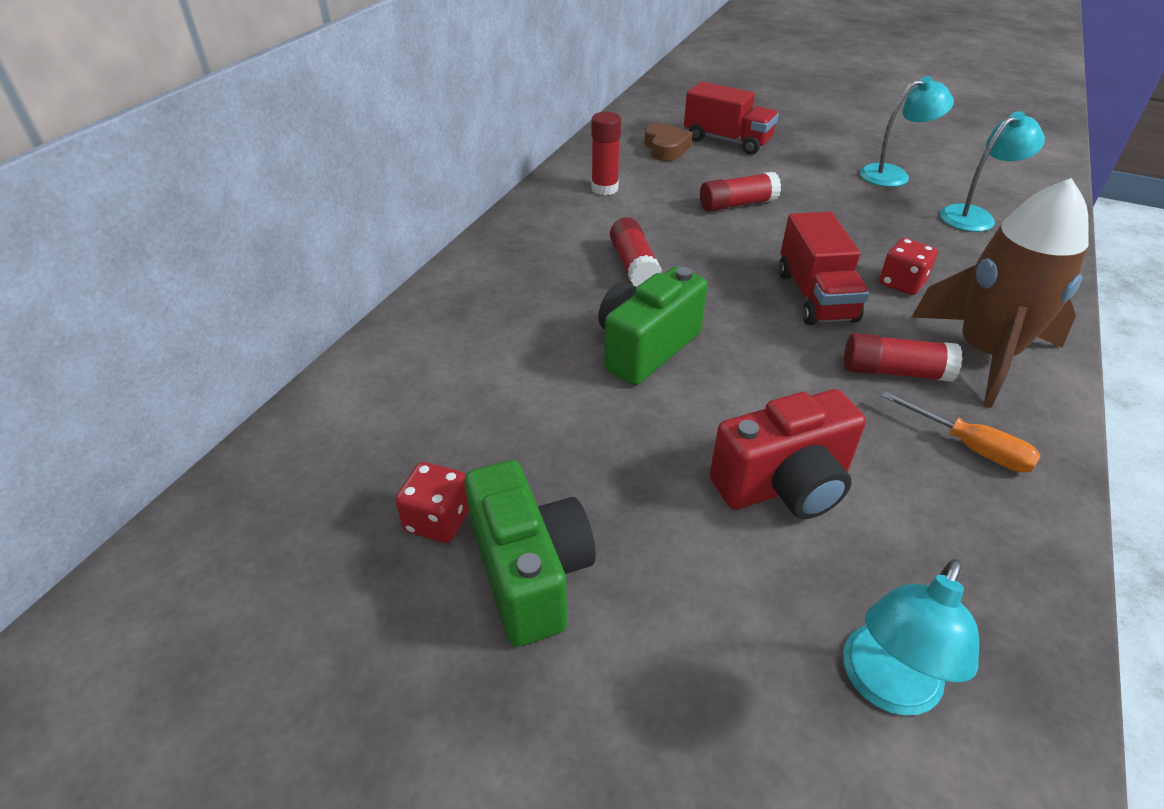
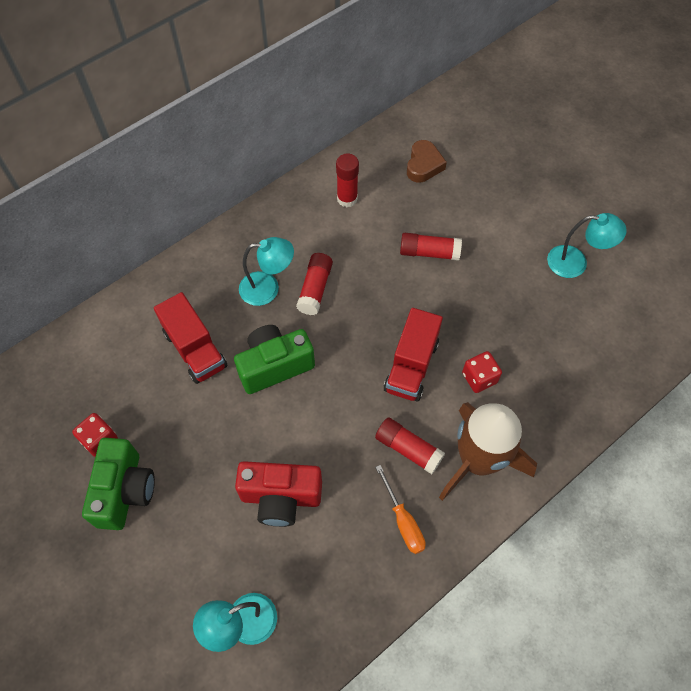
camera: 25 degrees right, 20 degrees up
(727, 141) = (477, 173): red truck -> red truck (195, 349)
(974, 216) = (596, 333): turquoise lamp -> turquoise lamp (268, 288)

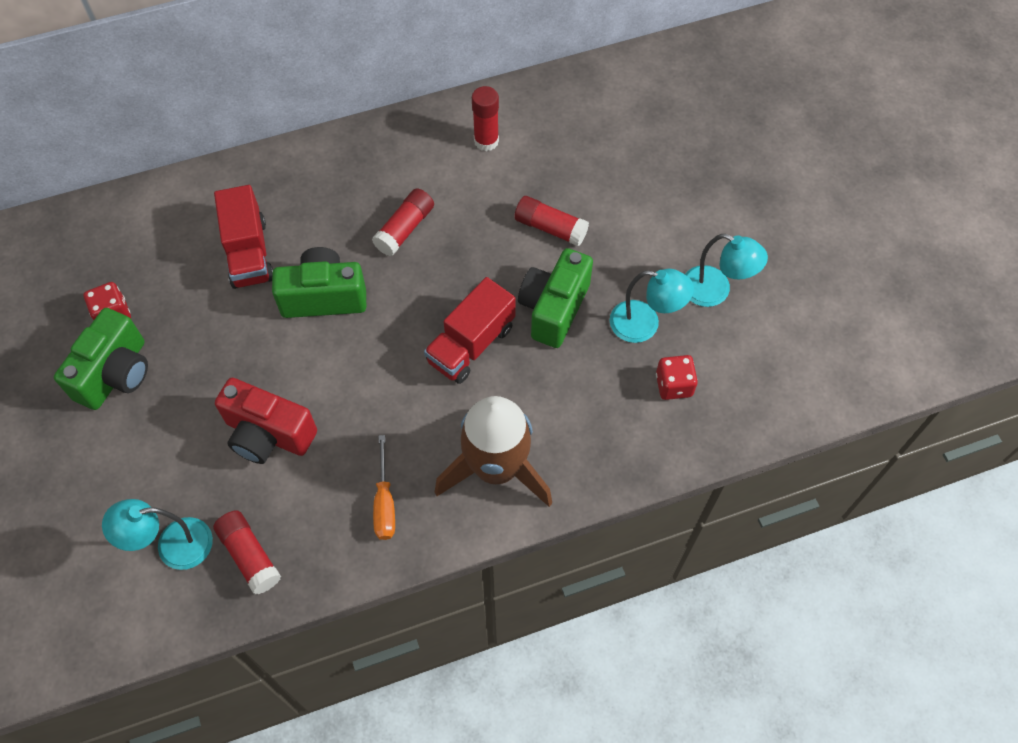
camera: 20 degrees right, 0 degrees up
(268, 288) = (354, 212): turquoise lamp -> turquoise lamp (645, 324)
(408, 449) = (425, 430): red glue stick -> red glue stick (249, 555)
(423, 165) = (591, 128): brown heart -> none
(462, 316) = (553, 308): none -> green camera
(479, 378) = (540, 382): red dice -> red dice (673, 385)

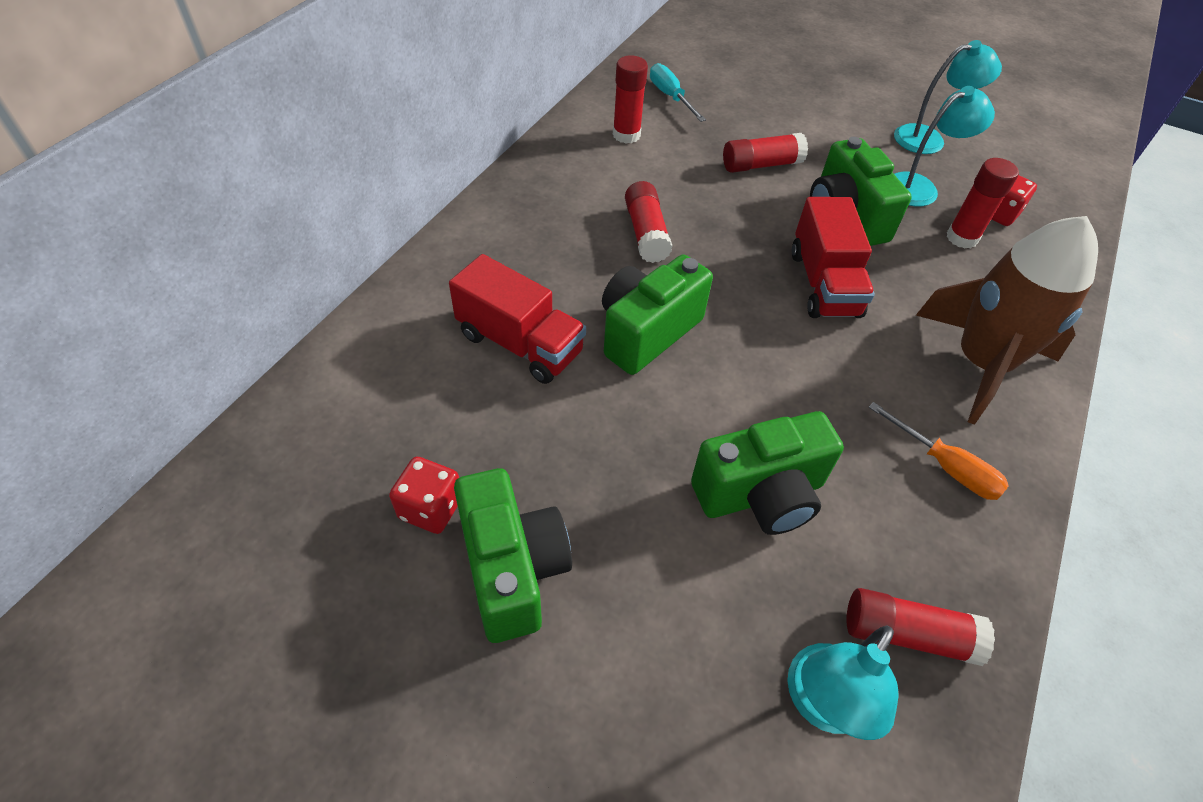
camera: 45 degrees left, 10 degrees down
(268, 434) = (761, 494): red camera -> green camera
(560, 126) = (670, 97): none -> turquoise screwdriver
(616, 383) = (962, 238): none -> red glue stick

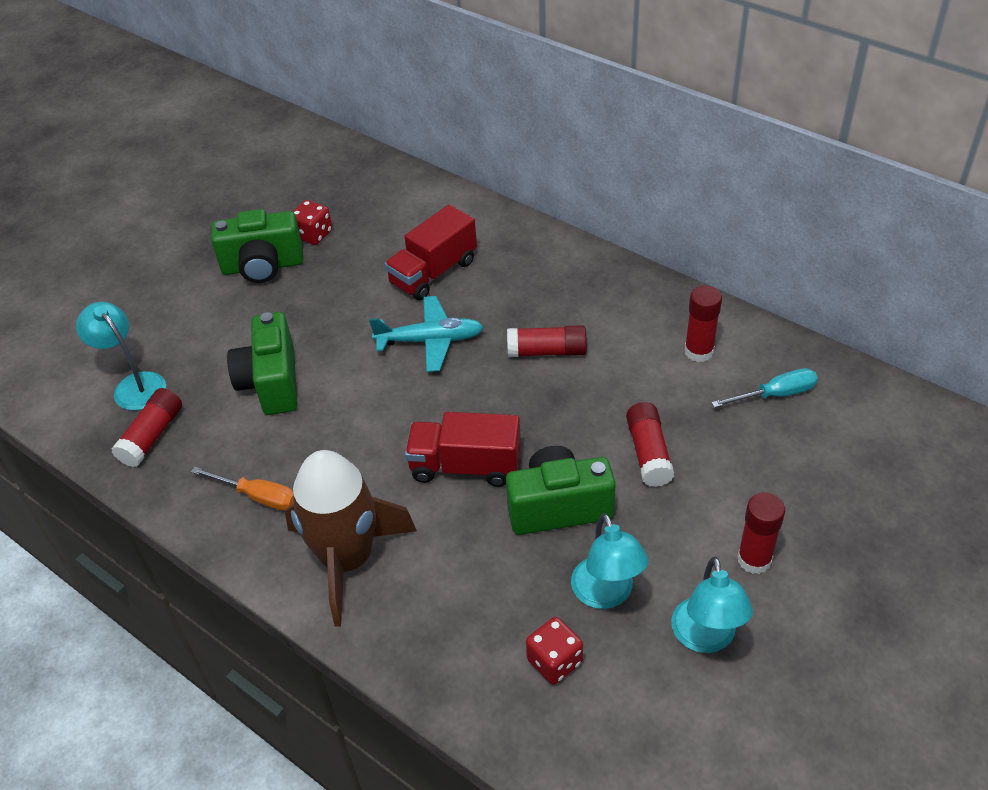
camera: 105 degrees right, 5 degrees down
(647, 332) = (430, 340): green camera -> turquoise plane
(945, 466) = (257, 496): orange screwdriver -> orange screwdriver turned 120 degrees counterclockwise
(962, 238) = (516, 607): red glue stick -> red glue stick (754, 559)

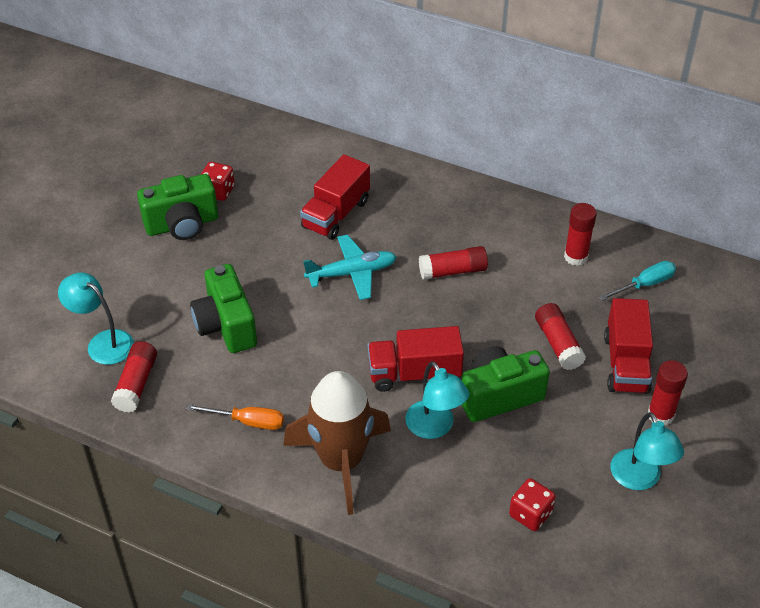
camera: 15 degrees left, 0 degrees up
(606, 594) = (556, 458): turquoise lamp -> turquoise lamp (435, 427)
(726, 488) = (626, 363): none -> red truck

